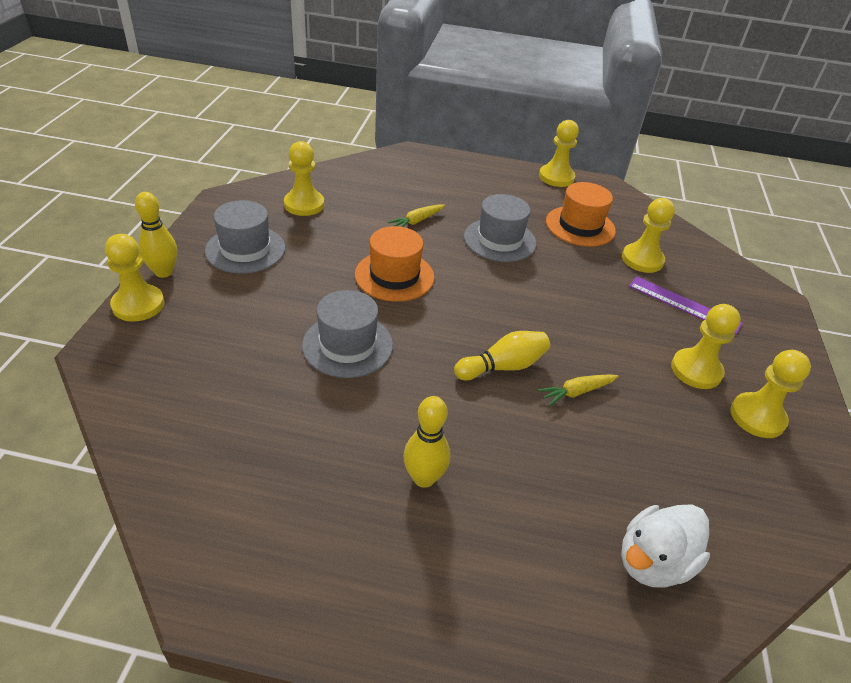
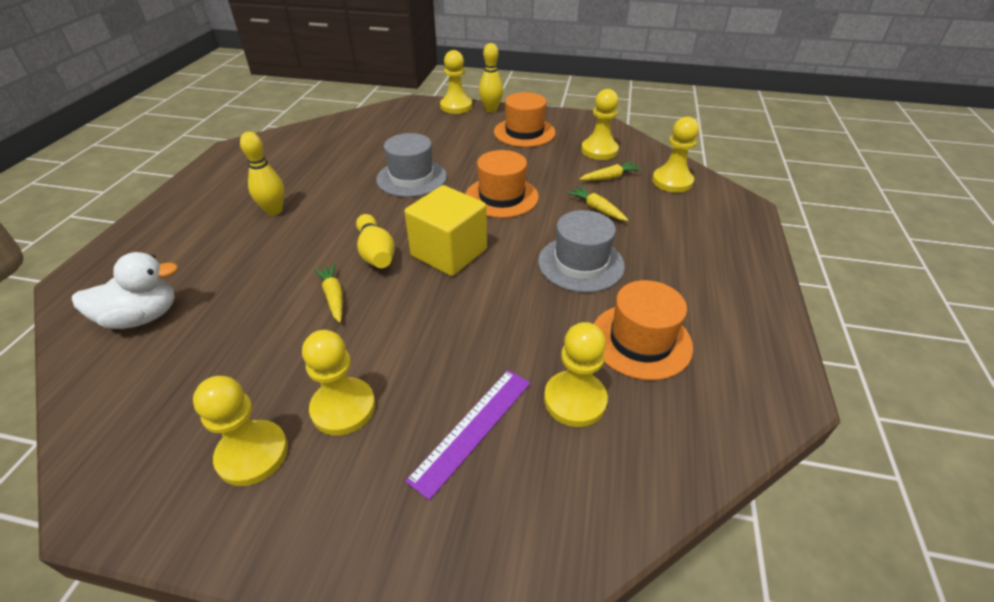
camera: 95 degrees right, 0 degrees up
(245, 249) = (524, 132): grey hat -> orange hat
(361, 206) = (610, 177): none -> yellow carrot
(495, 314) = (449, 253): none -> yellow cube
(556, 177) = (771, 331): yellow pawn -> yellow pawn (672, 181)
(653, 562) = (142, 317): white duck -> white duck turned 105 degrees clockwise

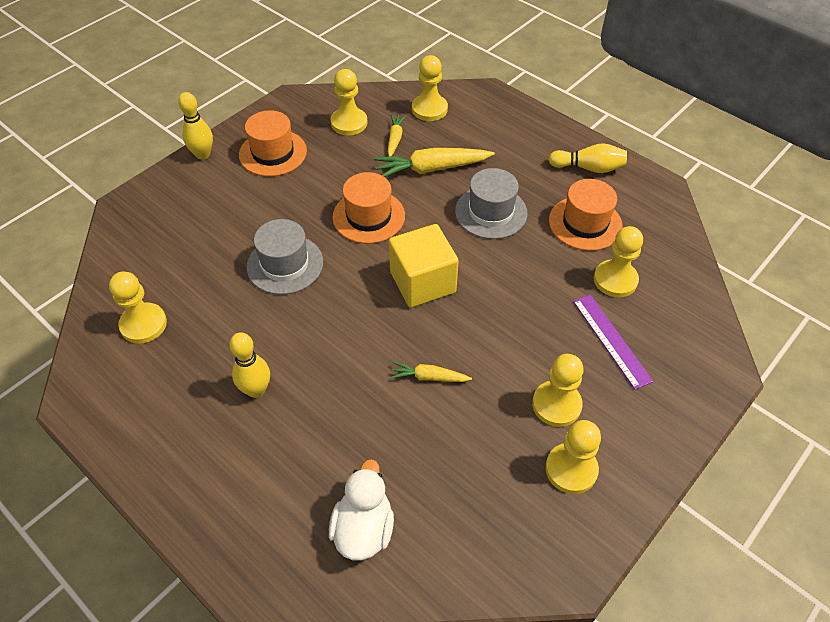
camera: 60 degrees left, 10 degrees up
(376, 253) = (388, 330): yellow bowling pin -> yellow bowling pin (588, 168)
(456, 106) = (169, 177): yellow pawn -> yellow pawn (143, 324)
(597, 209) = (431, 169): yellow carrot -> yellow carrot, size x1.83

